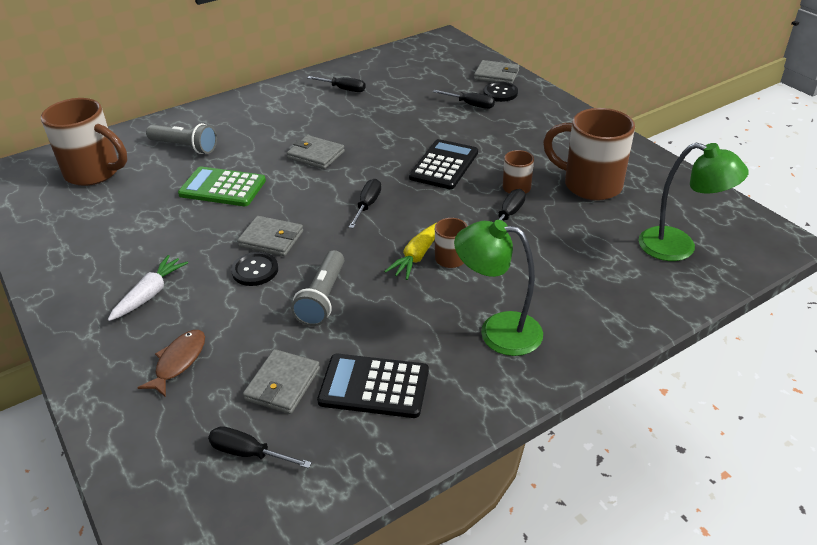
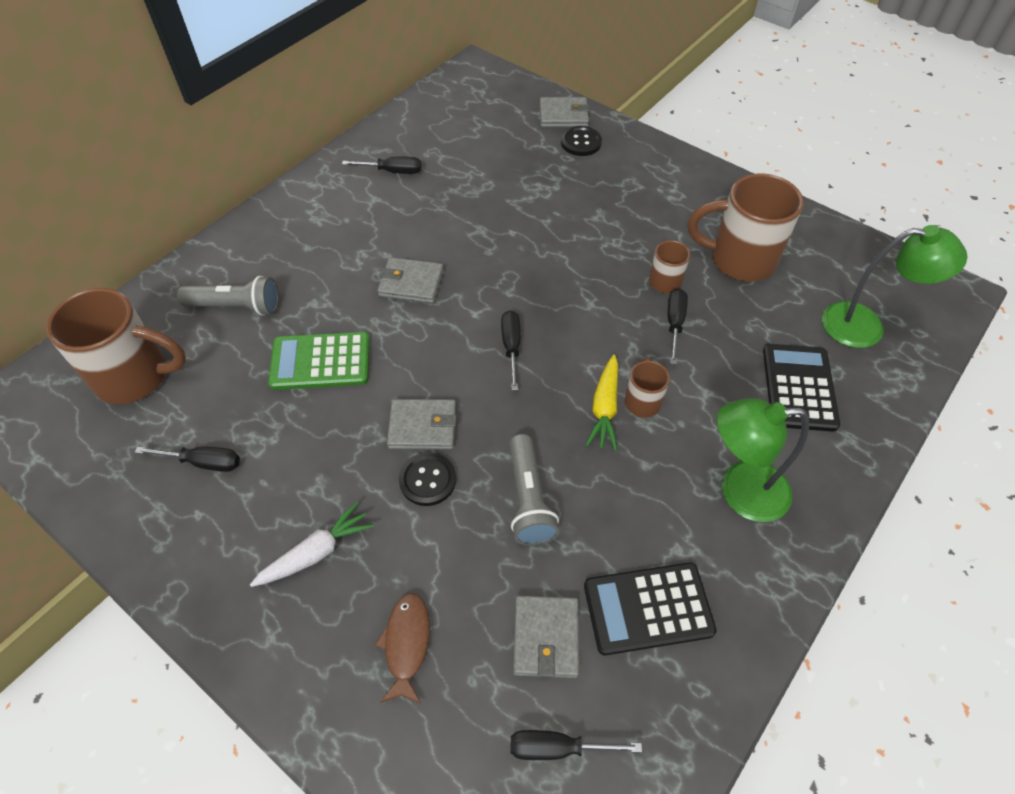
camera: 20 degrees left, 15 degrees up
(150, 294) = (316, 553): white carrot -> white carrot turned 45 degrees clockwise
(444, 165) = (569, 266): black calculator -> black calculator (798, 387)
(470, 105) = (555, 167): black screwdriver -> black screwdriver (203, 462)

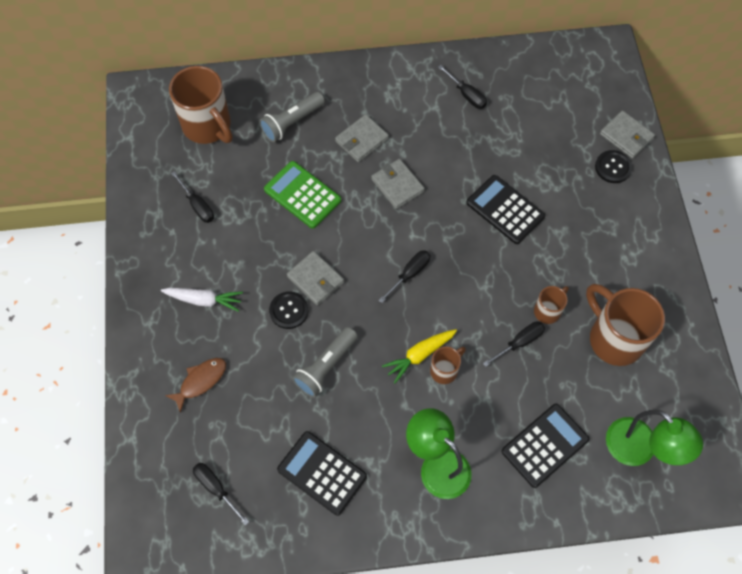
camera: 45 degrees right, 10 degrees up
(236, 306) = (292, 122): grey flashlight -> grey flashlight turned 90 degrees clockwise
(533, 232) = (505, 210): none -> black calculator
(545, 638) = (261, 439): grey wallet -> grey wallet (361, 140)

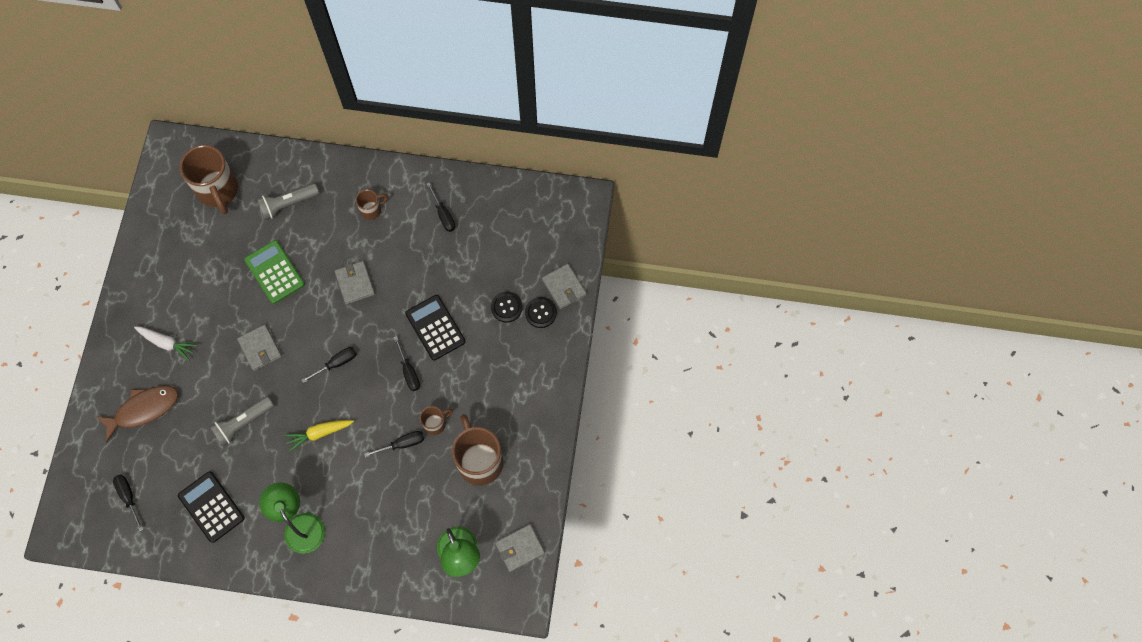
camera: 15 degrees right, 5 degrees up
(197, 205) = (187, 260): black screwdriver -> black screwdriver (409, 371)
(200, 381) = (143, 409): brown fish -> brown fish, size x1.53
(289, 310) = (230, 369): black button -> black button (506, 307)
(361, 140) = (340, 235): grey wallet -> grey wallet (520, 548)
(445, 370) = (334, 451): brown mug -> brown mug (372, 210)
(544, 445) = (389, 532): black calculator -> none

